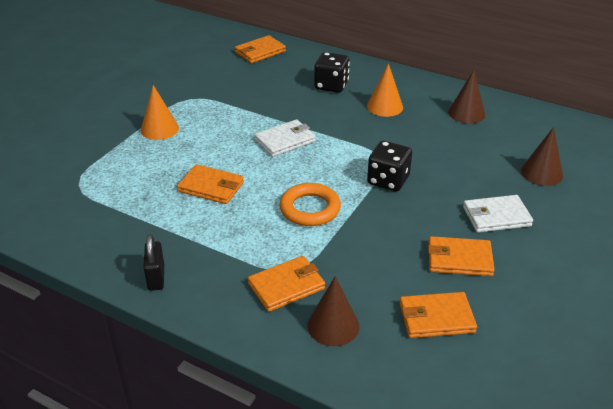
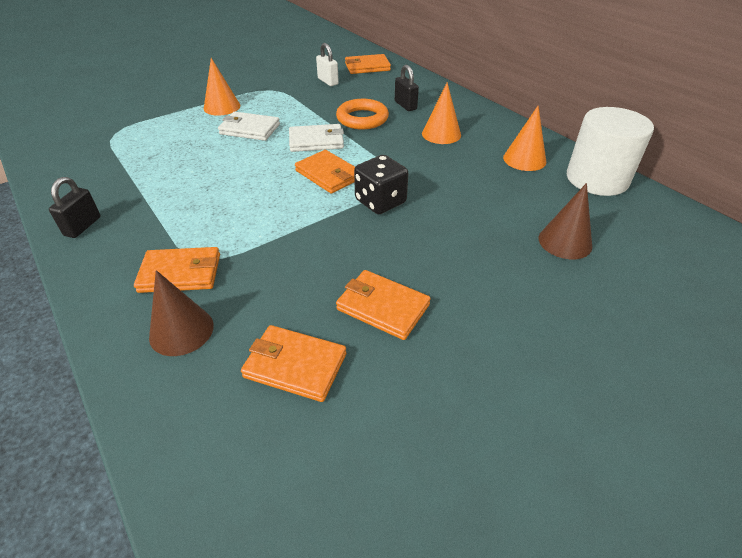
camera: 25 degrees right, 5 degrees up
(211, 187) = (212, 163): orange wallet -> orange wallet (328, 174)
(237, 76) = (328, 81): none -> white padlock
(310, 209) = (278, 206): orange ring -> orange ring (362, 119)
(331, 86) = (405, 105): black dice -> black padlock
(466, 113) = (524, 159): brown cone -> orange cone
(496, 217) = (468, 273): white wallet -> white wallet (249, 129)
(529, 116) = (597, 179): none -> white cylinder

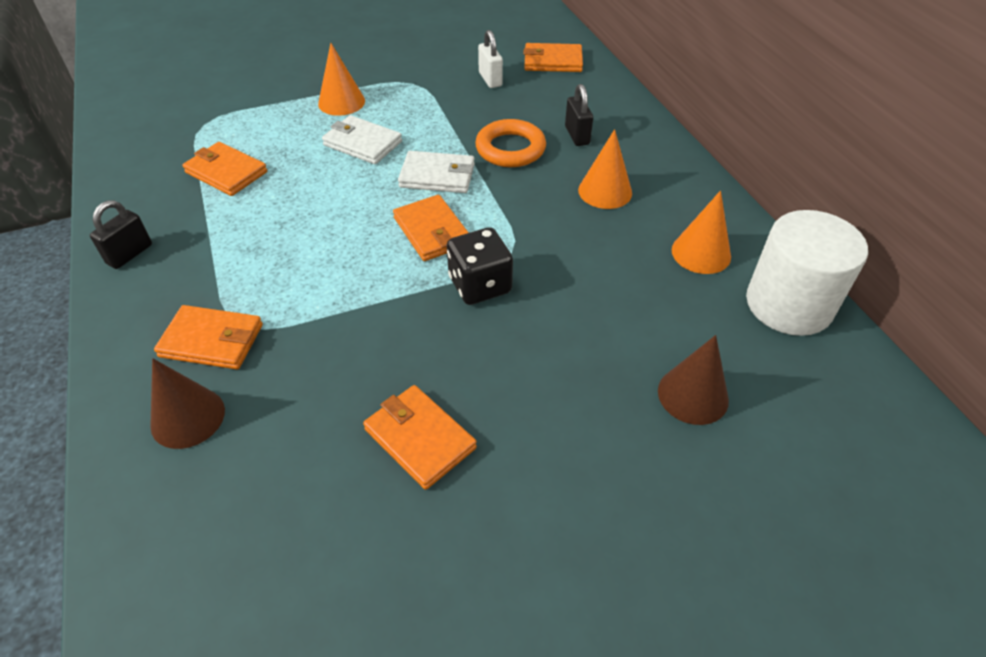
camera: 15 degrees right, 5 degrees up
(295, 365) = (291, 492): orange wallet -> orange wallet (226, 172)

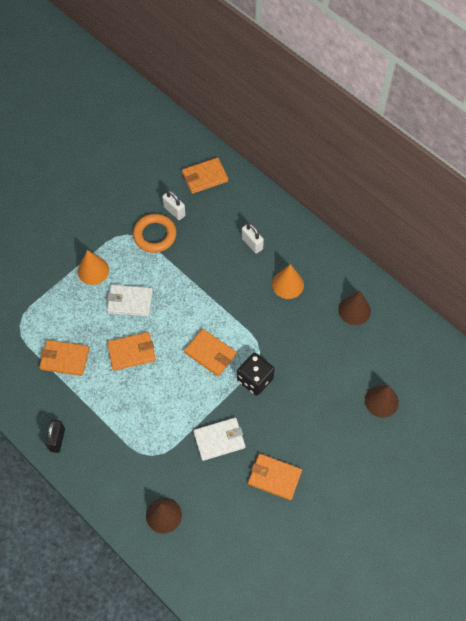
camera: 25 degrees left, 15 degrees up
(212, 340) = (143, 471): orange wallet -> orange wallet (131, 352)
(437, 176) = (189, 310): white wallet -> white wallet (219, 440)
(510, 149) = (219, 271): orange ring -> orange ring (155, 235)
(577, 135) = (252, 243): black padlock -> white padlock
(701, 253) = (354, 310): orange cone -> brown cone
(788, 304) = (406, 327): white cylinder -> none

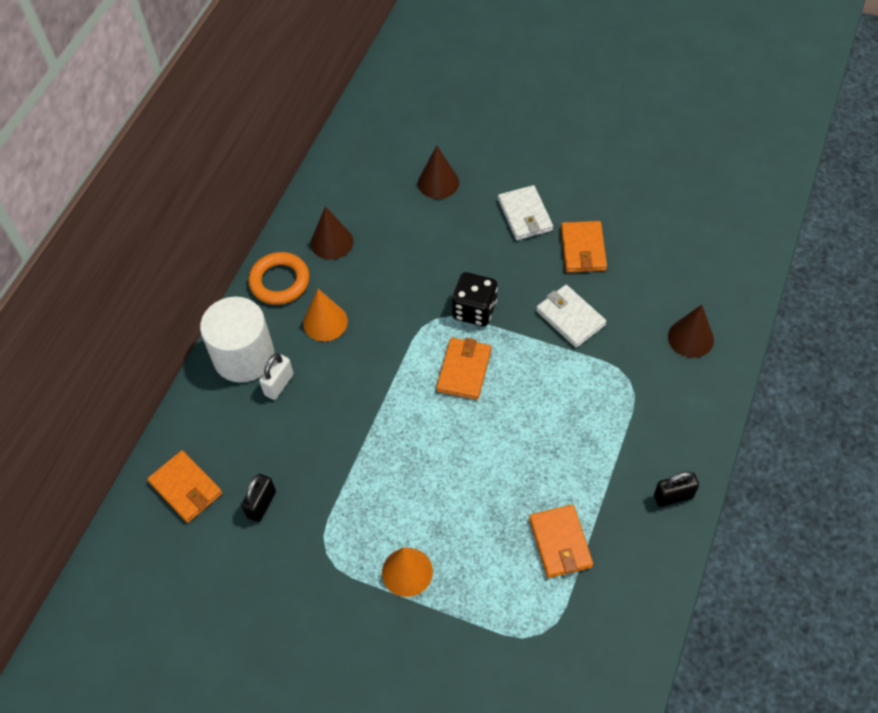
camera: 110 degrees left, 5 degrees down
(130, 302) = (435, 498): white wallet -> white wallet (525, 215)
(131, 352) = (508, 462): orange wallet -> none
(155, 235) = (313, 513): orange ring -> orange ring (279, 281)
(174, 211) = (261, 504): white padlock -> black padlock
(282, 230) = (244, 356): none -> white cylinder

